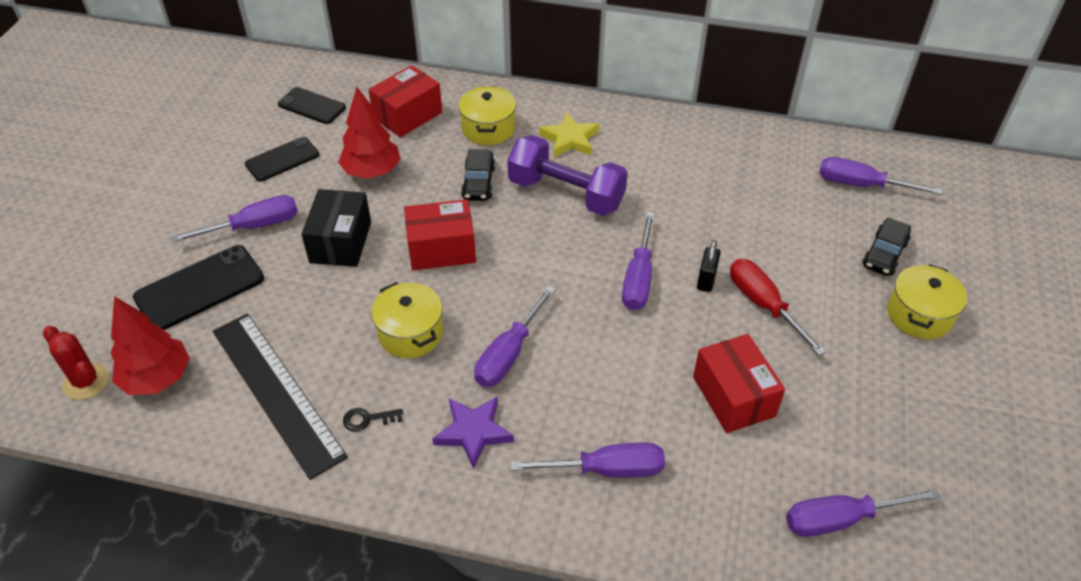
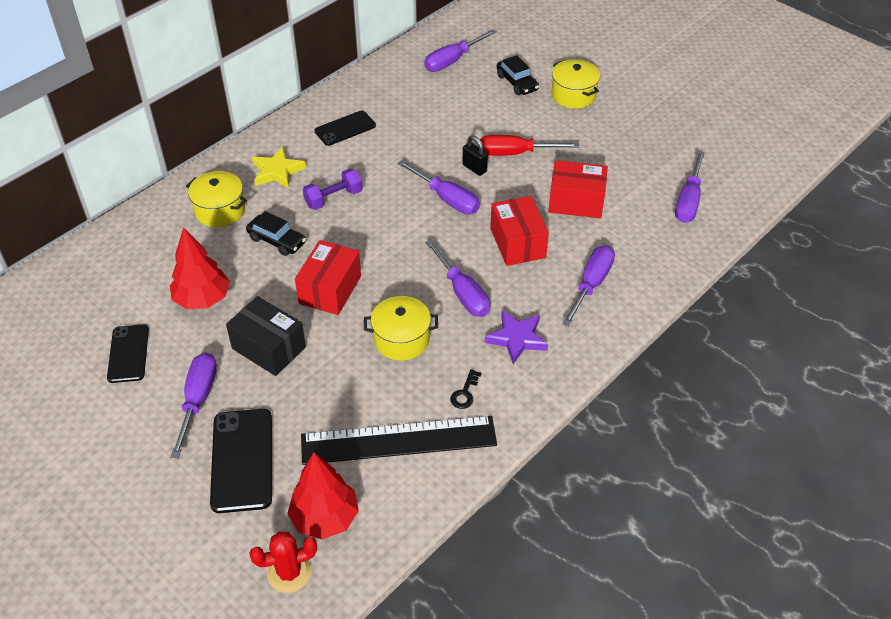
camera: 60 degrees left, 0 degrees up
(312, 106) = (74, 310): black phone -> black phone (345, 128)
(408, 115) = (154, 252): red box -> red box (518, 243)
(566, 194) = (333, 198): purple dumbbell -> purple dumbbell, size x0.58

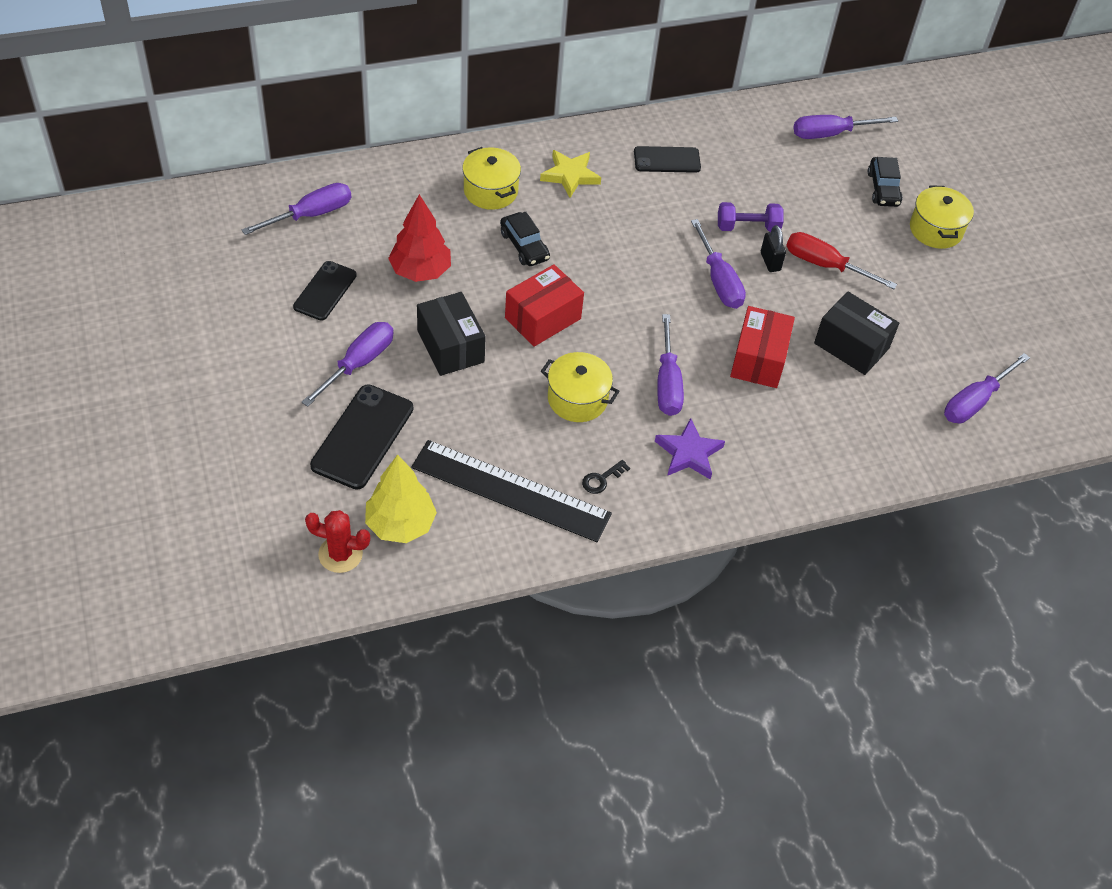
camera: 25 degrees right, 5 degrees up
(325, 518) = (400, 524): red tree -> yellow tree
(333, 198) = (606, 228): purple dumbbell -> purple dumbbell (747, 227)
(576, 202) = (851, 346): red box -> black box
(591, 284) = (803, 437): purple screwdriver -> purple screwdriver (312, 214)

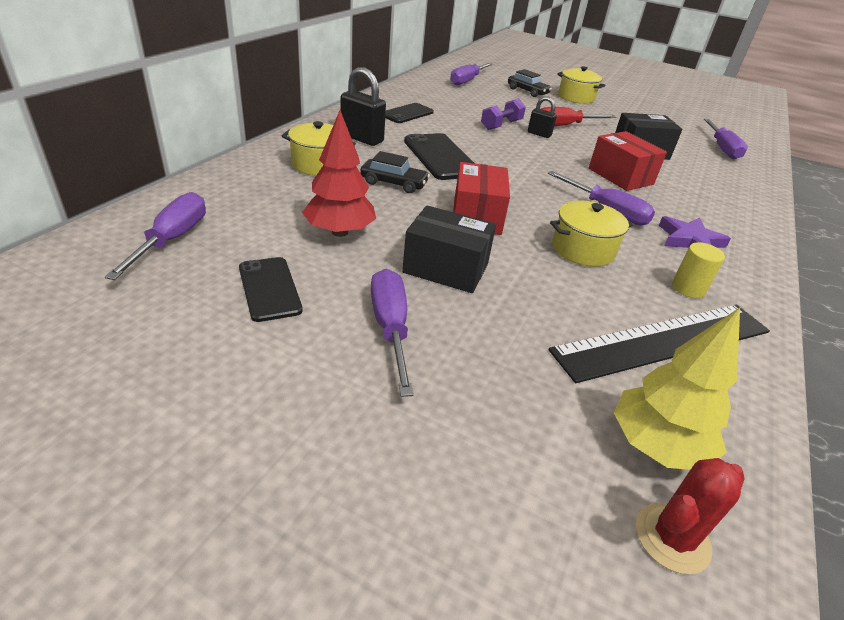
camera: 45 degrees left, 15 degrees down
(362, 437) = (493, 389): black phone -> black phone (440, 157)
(570, 175) = (362, 138): yellow star -> black padlock
(602, 479) = (688, 288): black key -> yellow cylinder
(719, 281) = (533, 152): purple screwdriver -> none

